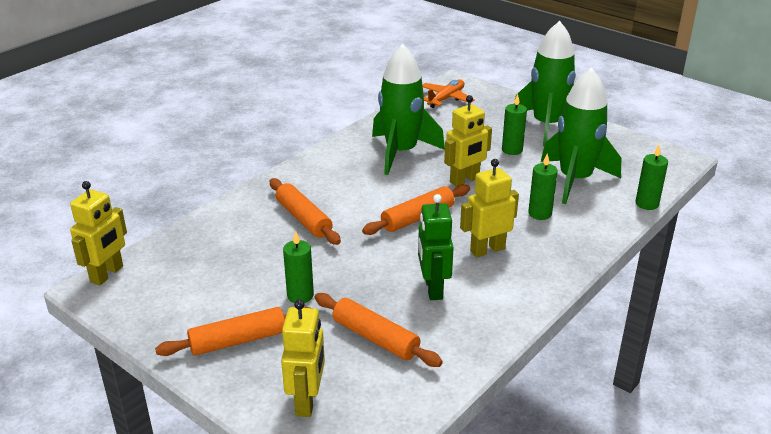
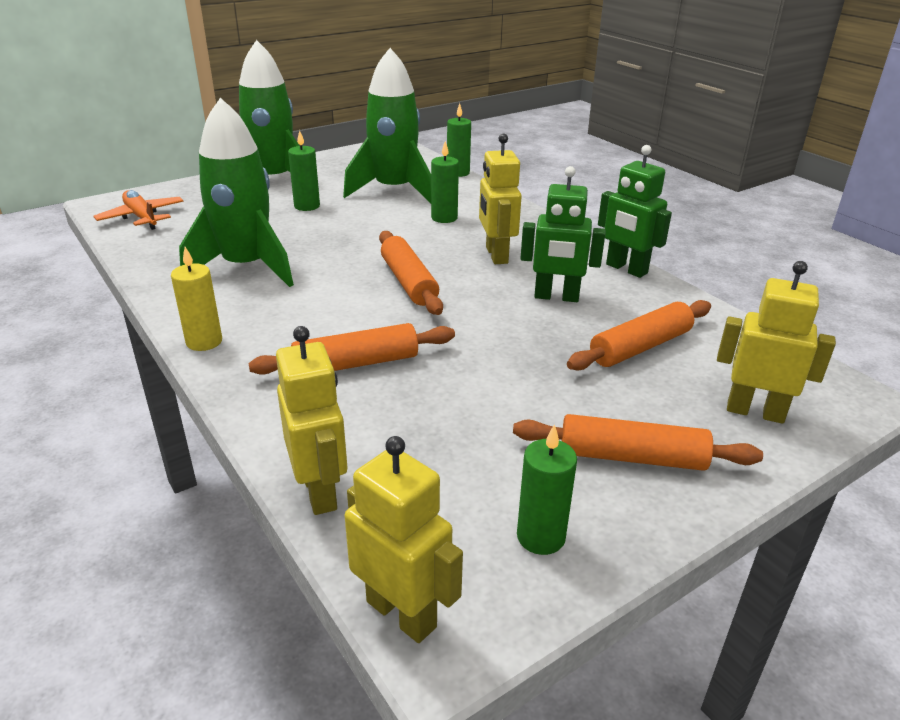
camera: 75 degrees left, 0 degrees up
(238, 340) = (632, 457): orange rolling pin -> orange rolling pin turned 75 degrees counterclockwise
(300, 295) = (541, 390): green candle -> green candle (541, 537)
(306, 164) = (204, 342): none -> yellow candle
(465, 180) = (348, 241): yellow robot -> yellow robot (320, 491)
(507, 323) = (626, 269): none -> green robot

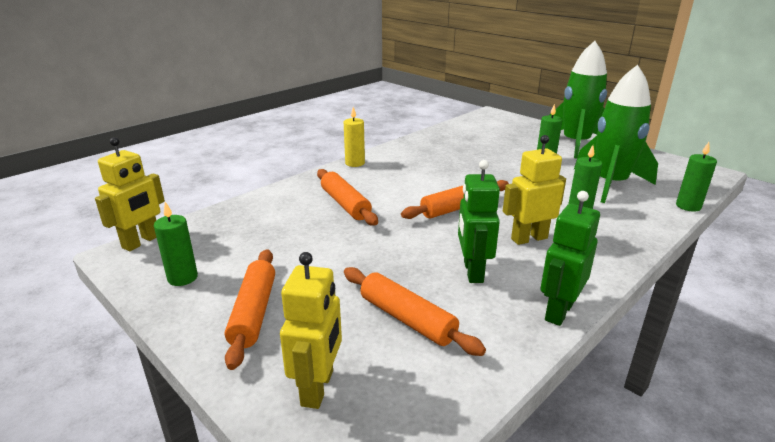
camera: 80 degrees right, 5 degrees down
(142, 217) = (482, 124): orange plane -> none
(246, 267) = (442, 158): green rocket -> none
(320, 491) = (229, 211): yellow robot -> none

